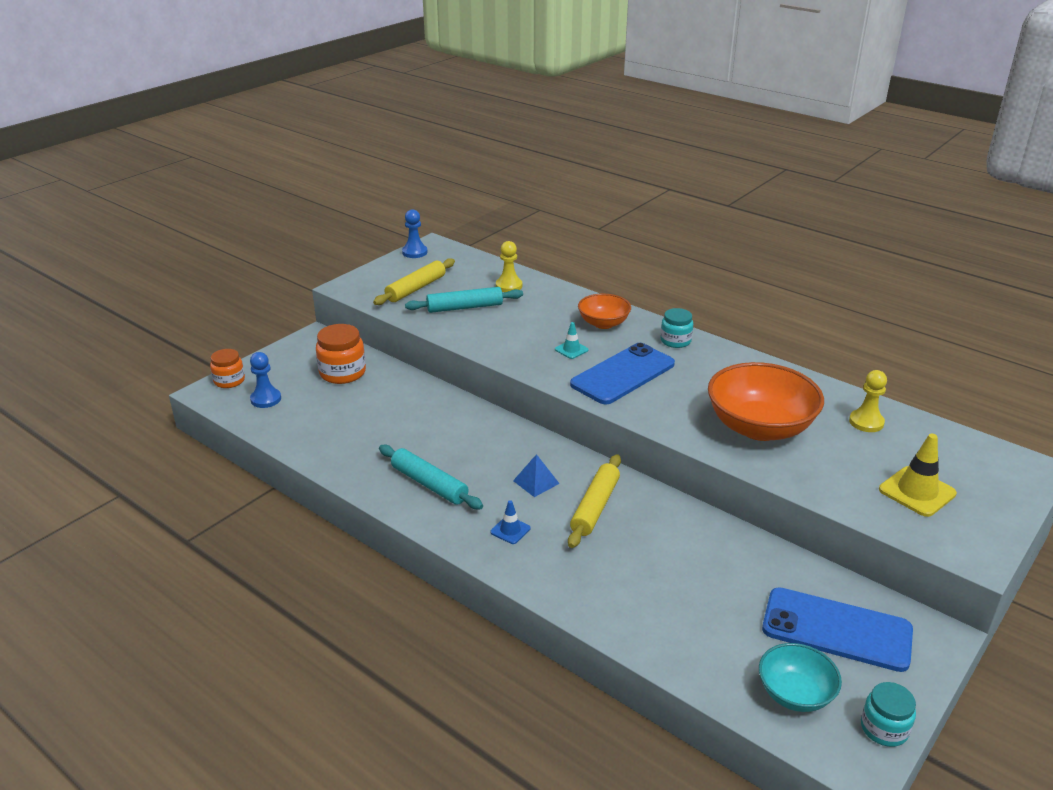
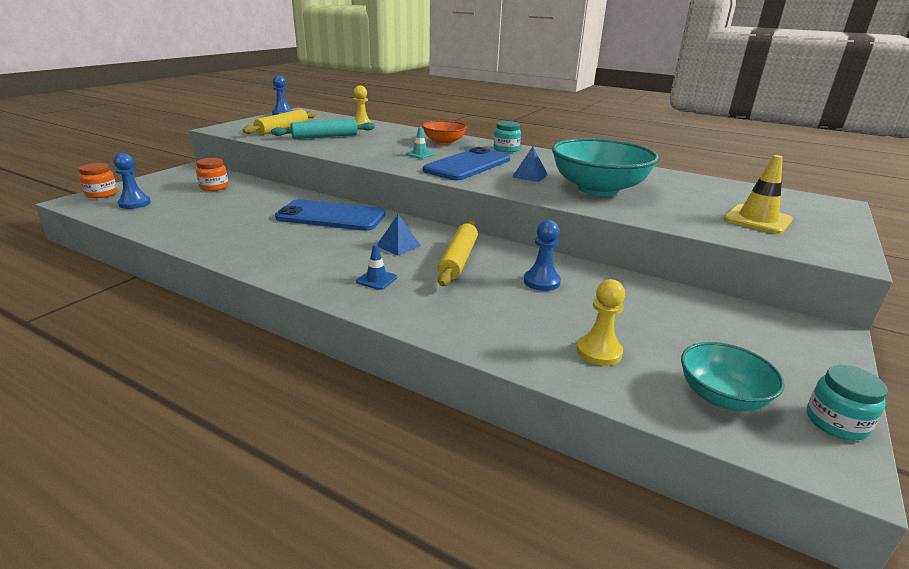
camera: 10 degrees left, 5 degrees down
(342, 373) = (214, 187): orange jar -> orange jar, size x0.65
(429, 484) = (292, 251): turquoise rolling pin -> none
(673, 544) = (541, 282): none -> blue pawn
(689, 398) = (529, 176): none -> blue pyramid
(759, 427) = (598, 189): orange bowl -> turquoise bowl
(836, 629) = (729, 336): blue phone -> blue phone (331, 216)
(866, 422) = (684, 184): yellow pawn -> yellow pawn (599, 352)

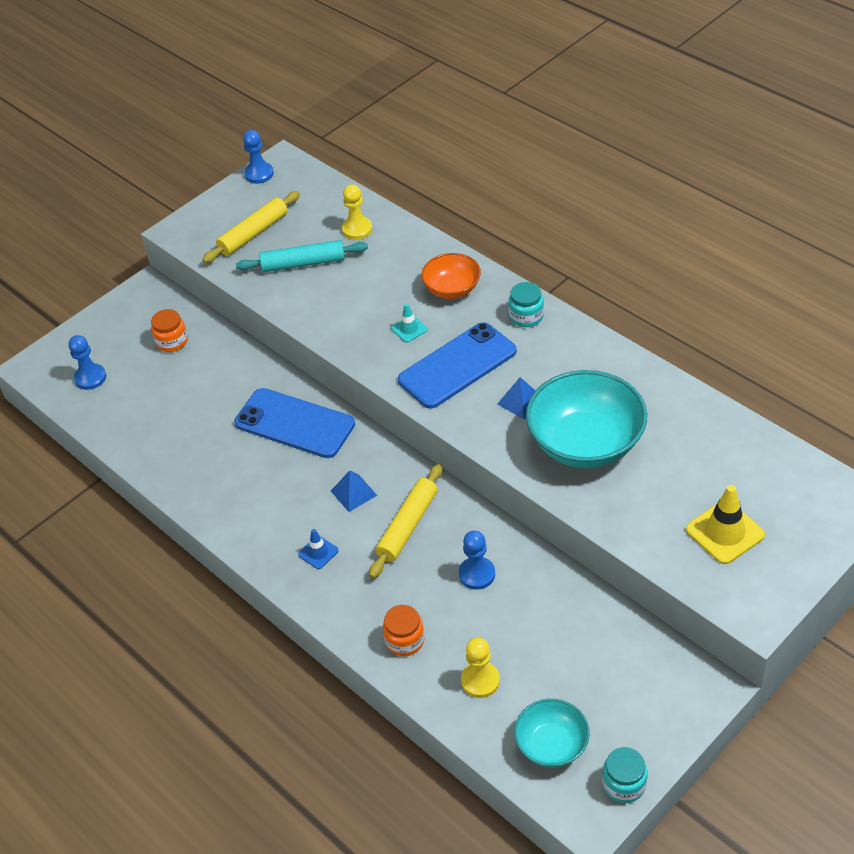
camera: 20 degrees right, 20 degrees up
(101, 194) = (54, 352): orange jar -> orange jar (405, 640)

